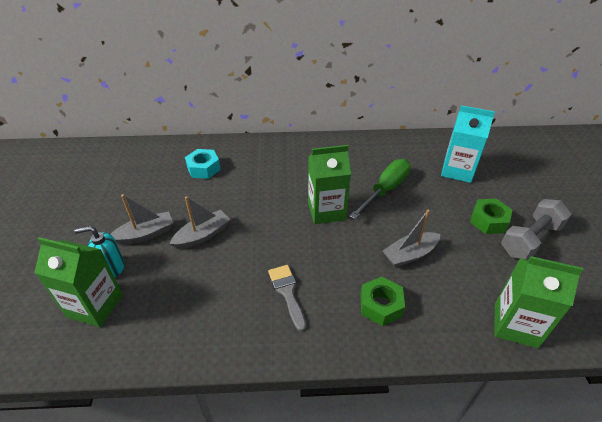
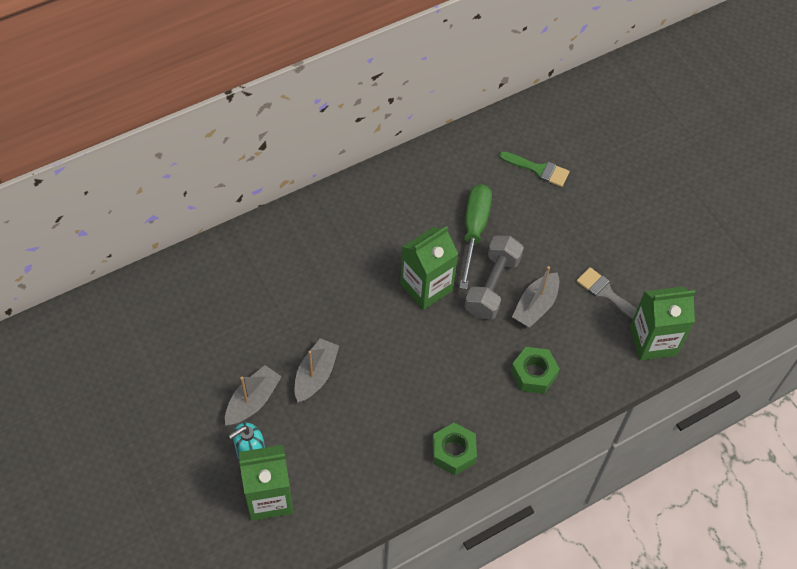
camera: 30 degrees left, 15 degrees up
(203, 168) = (248, 286): turquoise nut -> none
(287, 292) = (442, 399): grey brush -> grey brush (606, 293)
(457, 171) = (538, 169): turquoise carton -> green brush
(488, 221) = (594, 230): green nut -> green nut (453, 452)
(530, 239) = (639, 238): grey dumbbell -> grey dumbbell (492, 286)

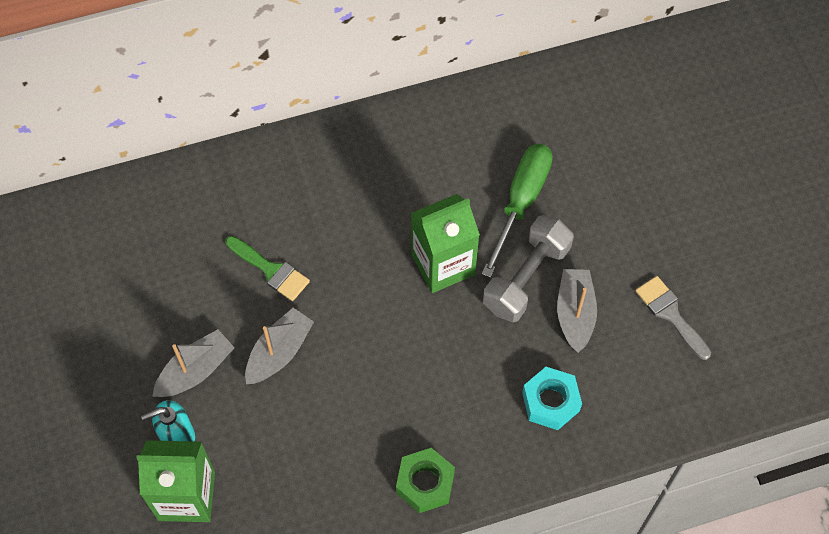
camera: 15 degrees right, 5 degrees up
(533, 374) = (550, 402): green nut -> turquoise nut
(535, 306) = (575, 314): grey boat -> grey boat turned 135 degrees clockwise
(538, 169) = (623, 135): green brush -> green brush (271, 270)
(653, 341) = (715, 387): green carton -> none

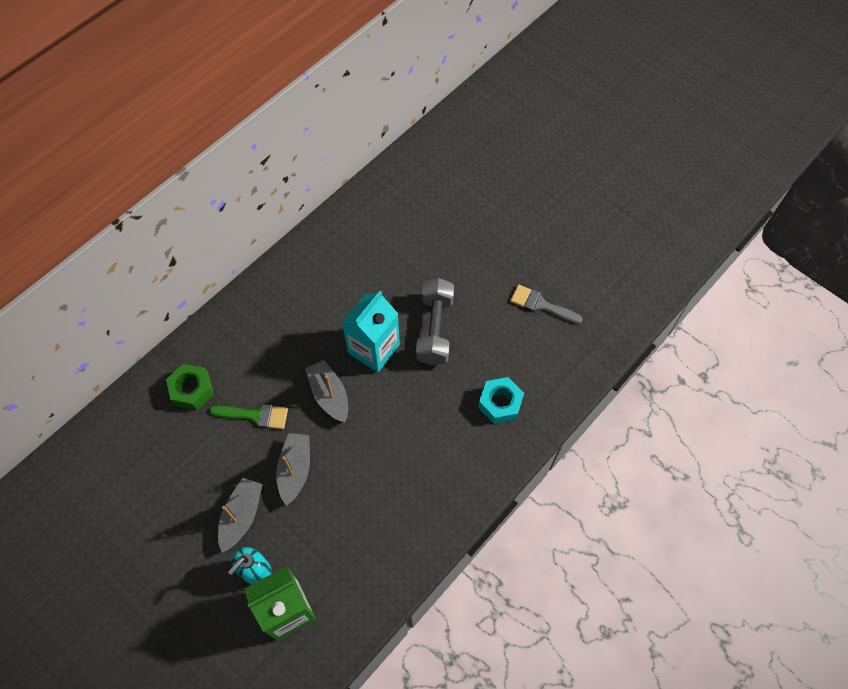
camera: 30 degrees left, 0 degrees up
(425, 483) = (450, 505): green nut -> green nut (192, 390)
(443, 264) = (374, 349): green carton -> turquoise carton
(521, 202) = (401, 281): green screwdriver -> none
(575, 314) = (480, 336): grey boat -> grey boat (329, 395)

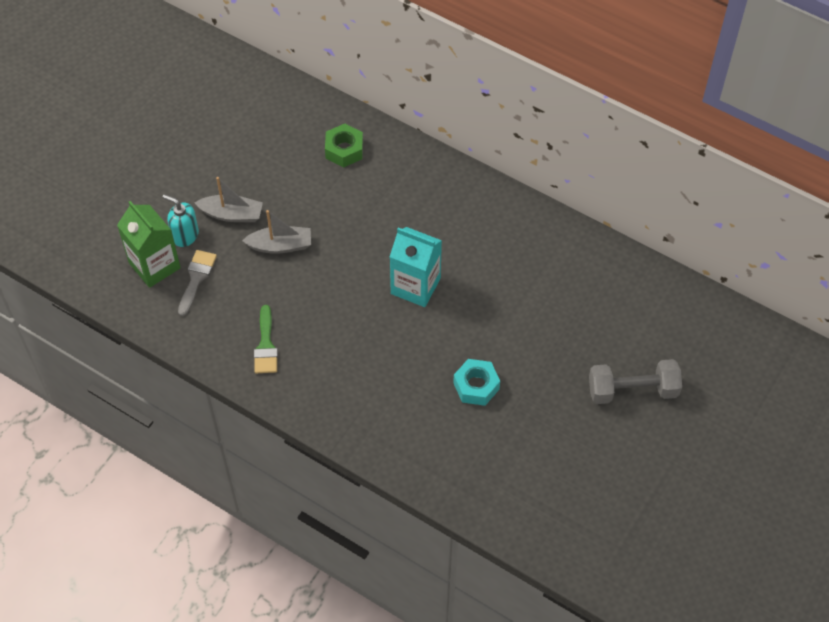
camera: 80 degrees right, 5 degrees down
(255, 415) = (328, 203): green brush -> green brush (266, 345)
(329, 395) = (359, 258): grey boat -> none
(435, 329) = (449, 336): grey dumbbell -> grey dumbbell (632, 390)
(500, 403) = (377, 406): turquoise nut -> turquoise nut (476, 386)
(541, 305) = (500, 431): grey brush -> grey brush (196, 278)

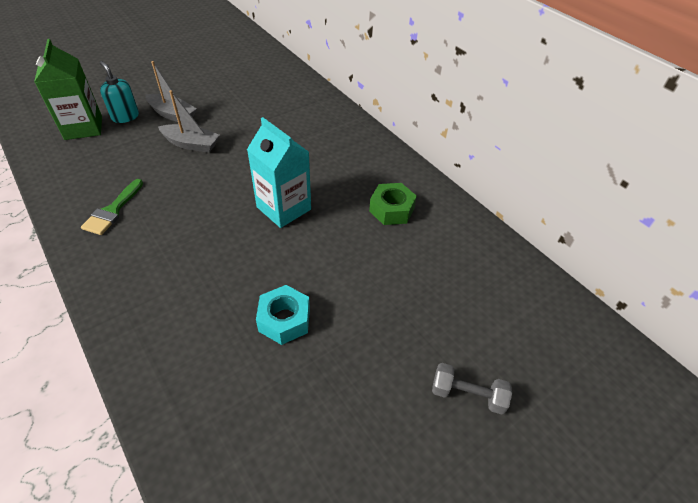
camera: 20 degrees right, 10 degrees down
(196, 278) = (105, 145): grey brush -> none
(344, 150) = (291, 102): green nut -> green nut (391, 209)
(632, 390) = (467, 394): grey dumbbell -> grey dumbbell, size x0.62

